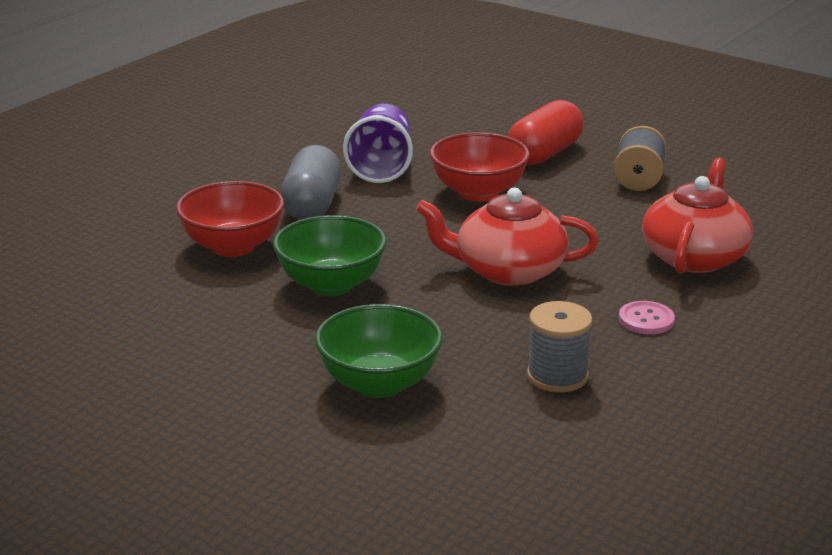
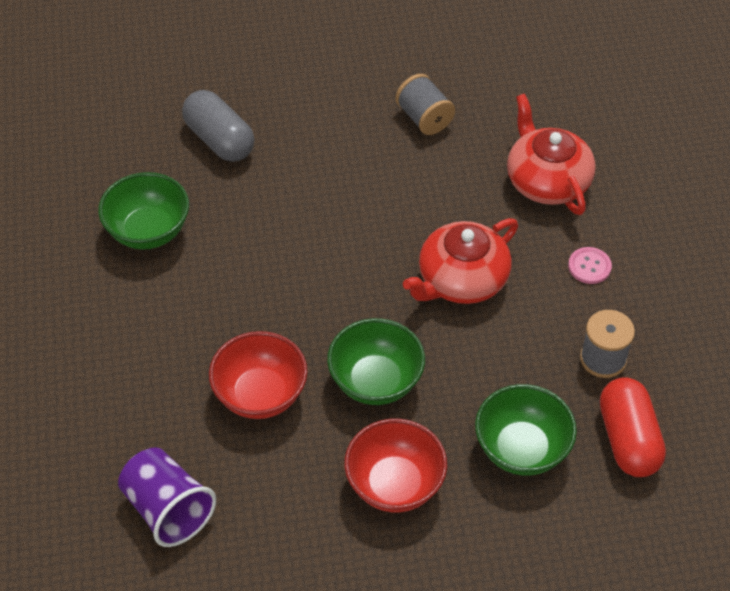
camera: 45 degrees left, 25 degrees up
(310, 140) = (148, 231): none -> green bowl
(312, 205) = (252, 307): grey capsule -> grey capsule (219, 140)
(381, 167) = (242, 227): purple cup -> purple cup (168, 509)
(478, 192) = (343, 208): red bowl -> red bowl (395, 484)
(544, 153) = (331, 130): red capsule -> red capsule (628, 439)

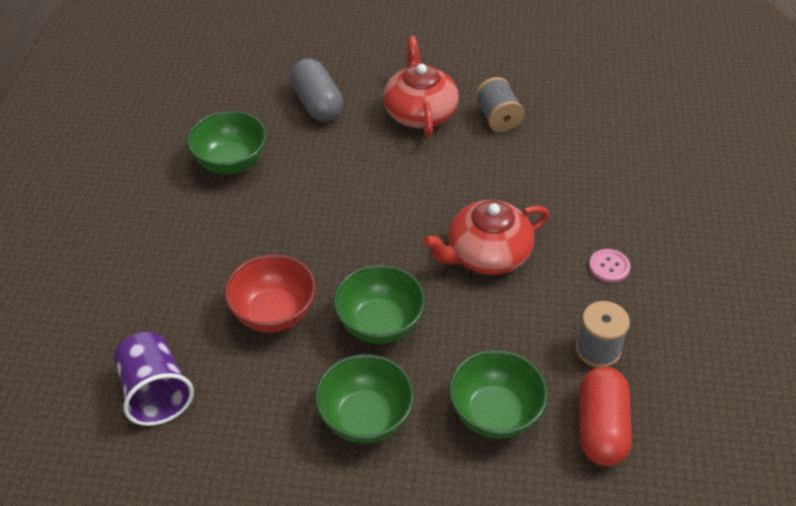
camera: 15 degrees right, 5 degrees down
(395, 484) = (365, 418): red bowl -> green bowl
(547, 181) = (591, 188): red teapot -> red teapot (420, 112)

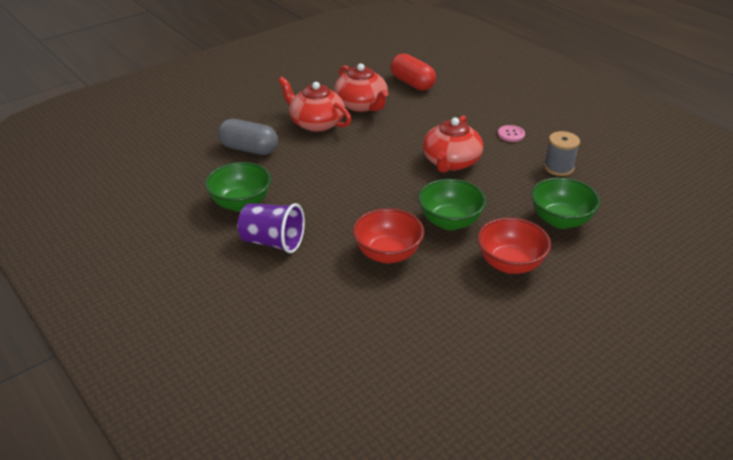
camera: 45 degrees left, 10 degrees down
(155, 393) = (384, 335): purple cup -> purple cup (273, 242)
(365, 418) = (510, 264): green bowl -> red bowl
(497, 118) = (361, 105): grey spool -> red teapot
(601, 428) = (608, 195): red capsule -> red capsule (412, 83)

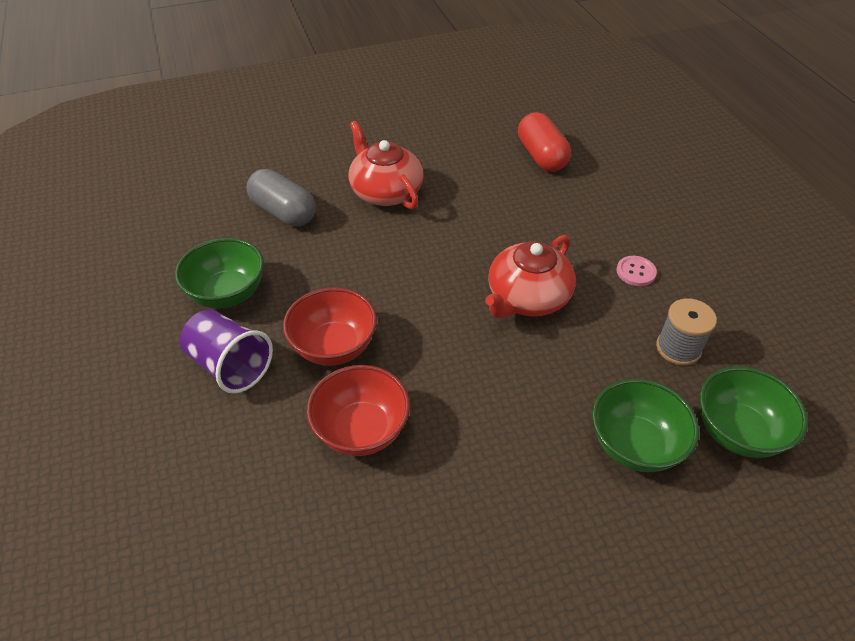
camera: 20 degrees right, 10 degrees up
(361, 105) = (457, 176): red teapot -> none
(450, 222) = (473, 400): green bowl -> green bowl (737, 432)
(510, 264) = (520, 502): red bowl -> red bowl (334, 347)

